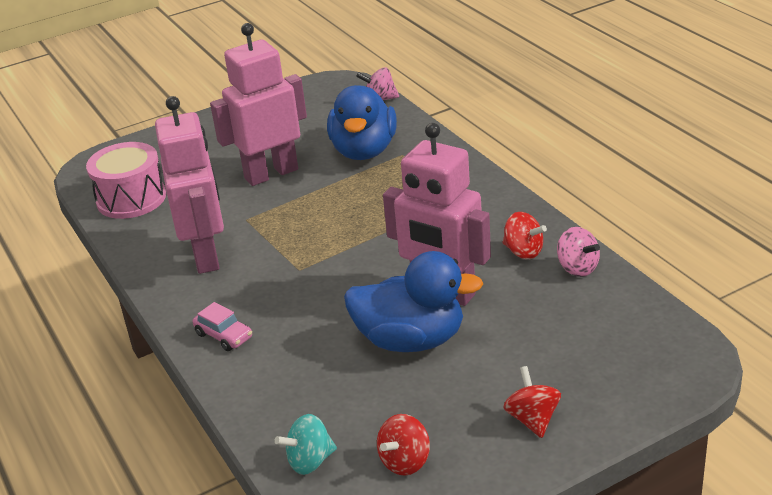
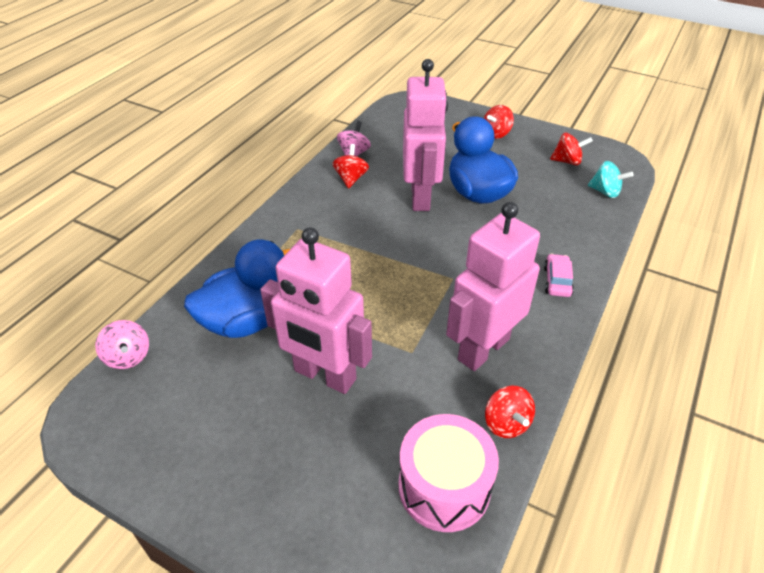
camera: 125 degrees left, 10 degrees up
(136, 241) = (506, 423): none -> red spinning top

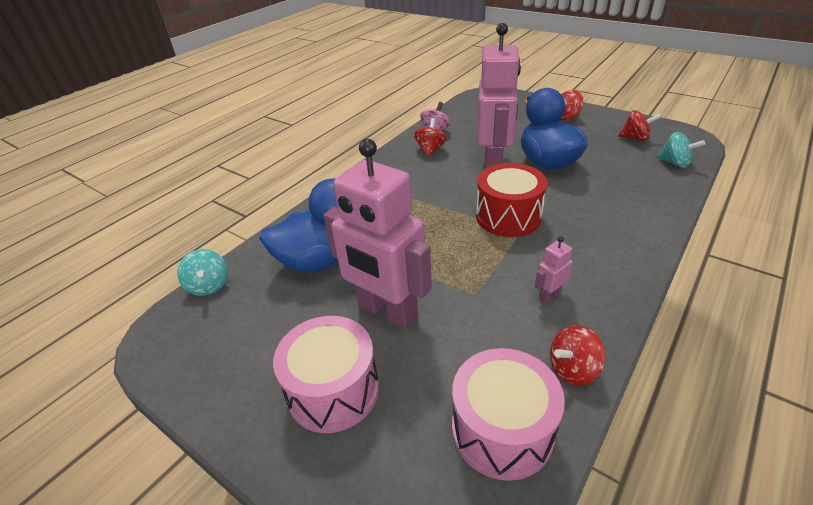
camera: 10 degrees right, 5 degrees down
(128, 357) = (209, 285): pink spinning top -> turquoise spinning top
(281, 462) = (333, 390): none -> pink drum
(439, 261) = (508, 216): none -> red drum
(483, 349) = (549, 295): pink robot -> pink robot, size x0.40
(506, 423) = (573, 369): red spinning top -> red spinning top turned 75 degrees clockwise
(557, 281) = (627, 237): pink car -> none

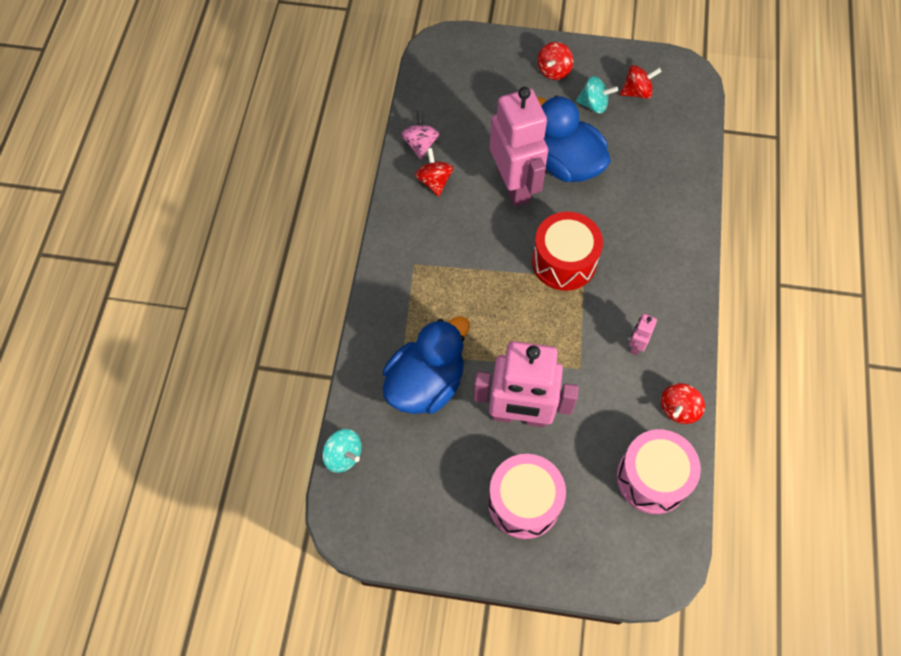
camera: 30 degrees left, 25 degrees up
(675, 163) = (684, 125): turquoise spinning top -> turquoise spinning top (593, 104)

